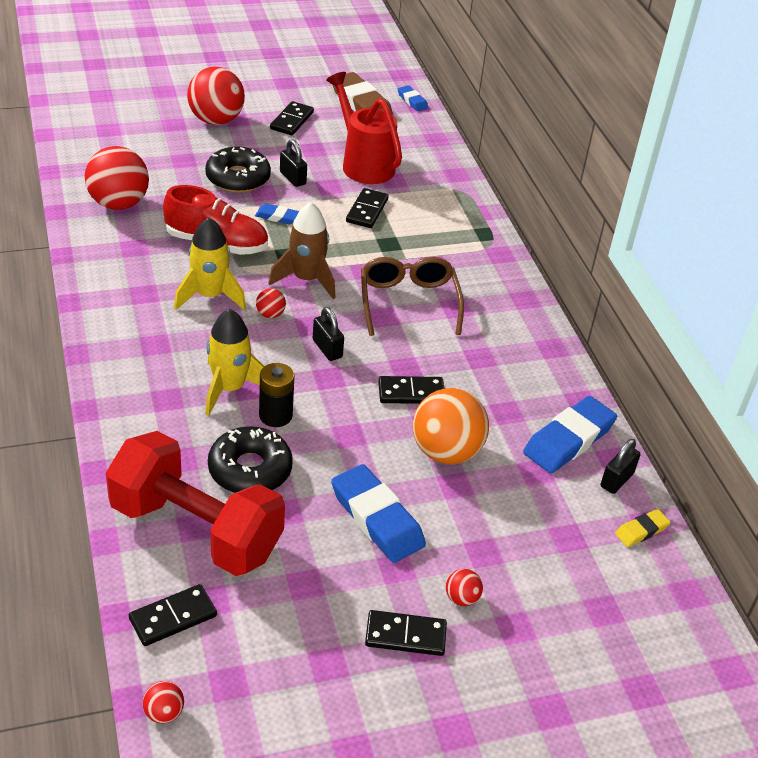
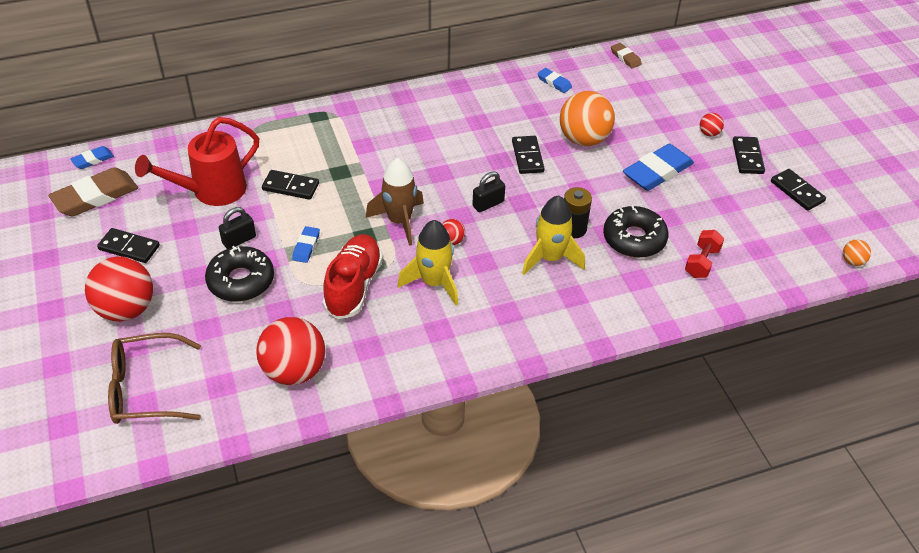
camera: 90 degrees left, 5 degrees up
(164, 713) = (852, 261): red ball -> orange ball
(173, 617) = (781, 266): black domino -> black domino (797, 191)
(196, 530) = (702, 262): red dumbbell -> red dumbbell, size x0.41
(408, 302) = (419, 159): brown glasses -> brown glasses (145, 389)
(569, 440) = (554, 82): blue eraser -> blue eraser, size x0.50
(616, 480) = (585, 64): black padlock -> none
(641, 531) = (625, 58): yellow eraser -> brown eraser

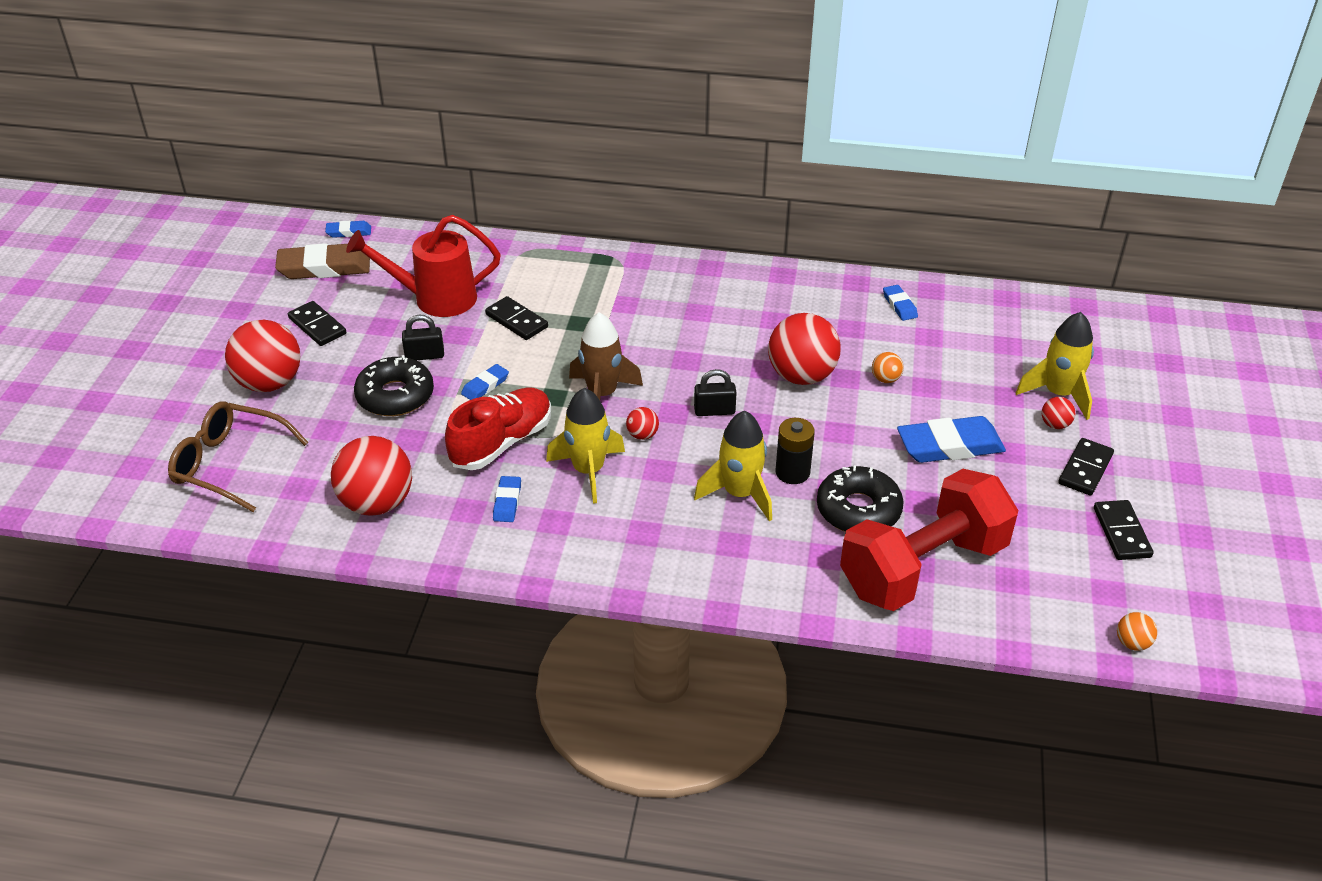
camera: 30 degrees right, 5 degrees down
(393, 329) = (507, 502): none -> blue eraser
(527, 157) = (801, 376): black domino -> red ball
(584, 139) = (885, 379): orange ball -> orange ball, size x0.44
(625, 58) = (1014, 304): brown eraser -> none
(696, 111) = (1058, 394): none -> yellow rocket
(702, 262) = (923, 567): red dumbbell -> red dumbbell, size x2.44

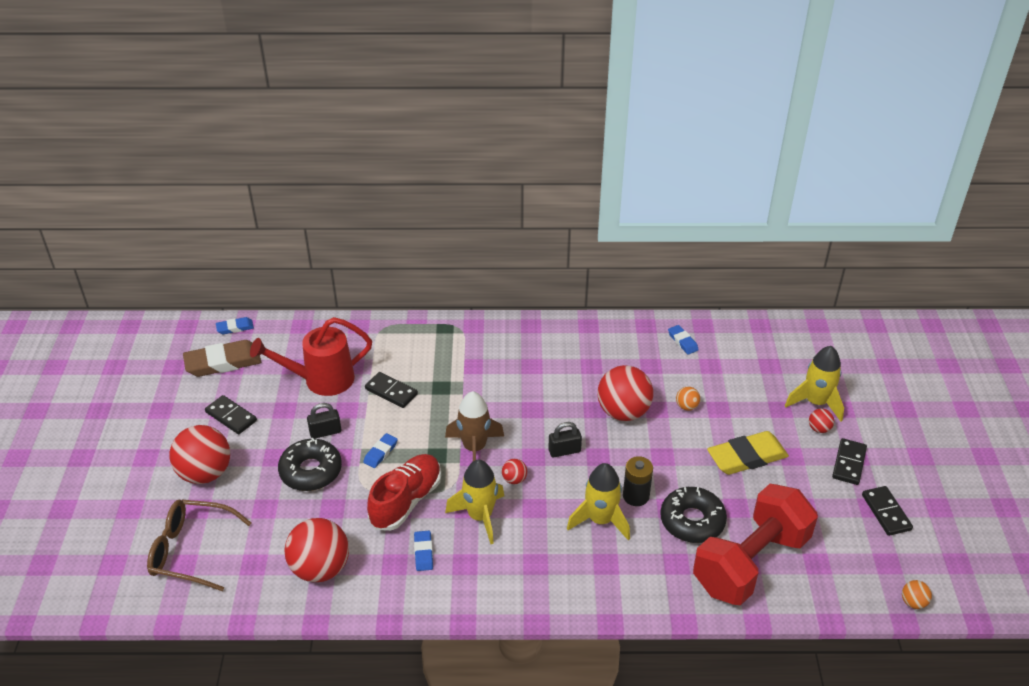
camera: 10 degrees left, 0 degrees up
(949, 445) = (746, 457): blue eraser -> yellow eraser

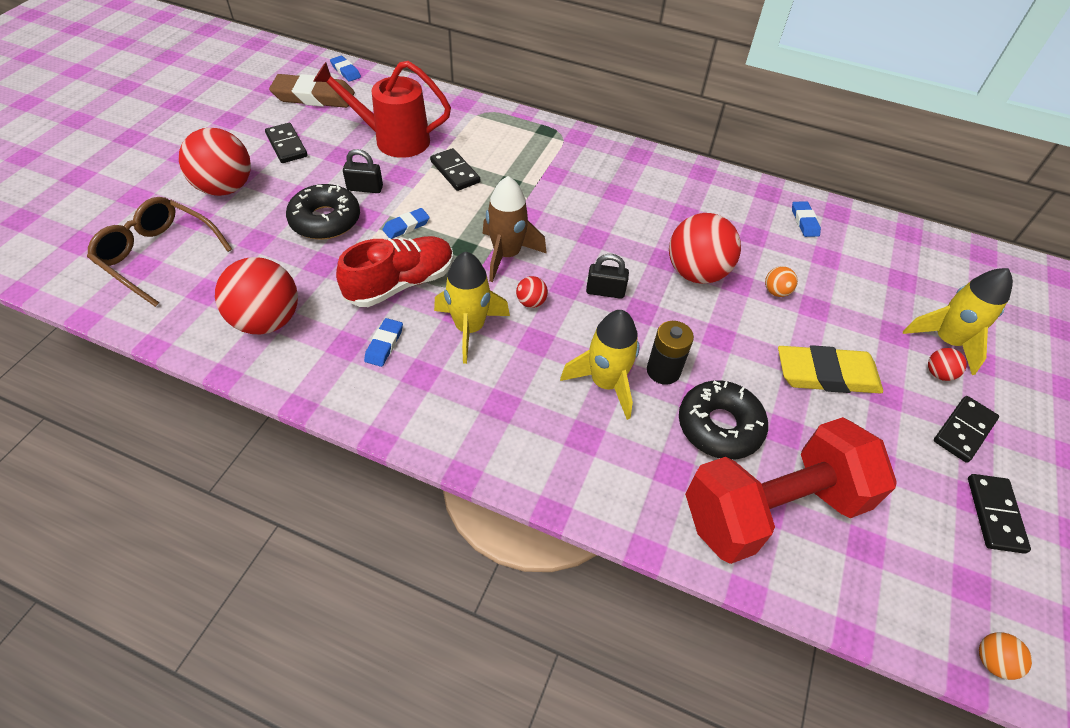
camera: 20 degrees right, 10 degrees up
(235, 328) = (346, 71): blue eraser -> blue eraser turned 45 degrees clockwise

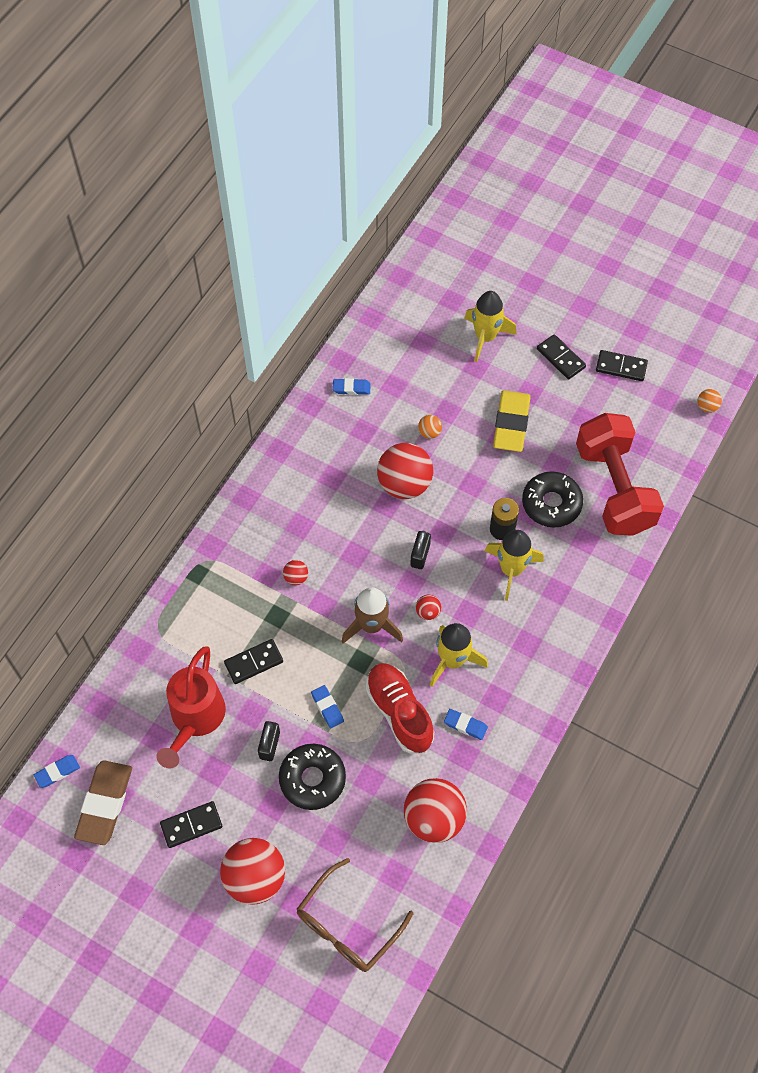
camera: 80 degrees left, 10 degrees up
(938, 374) = (514, 354): red ball -> red ball (296, 577)

